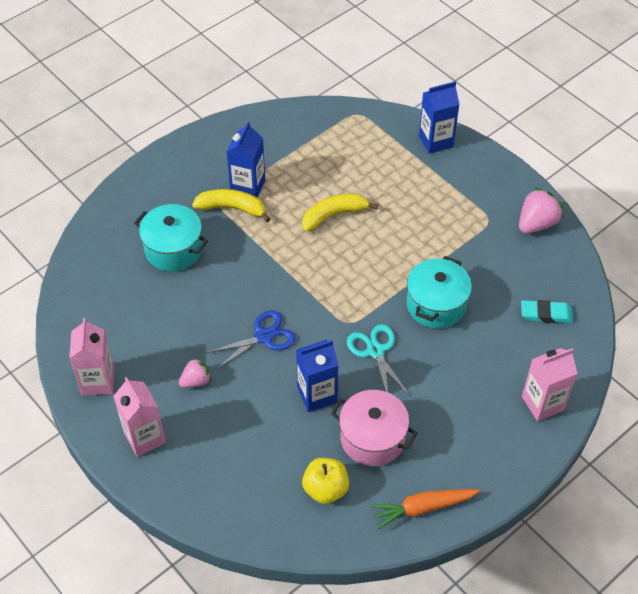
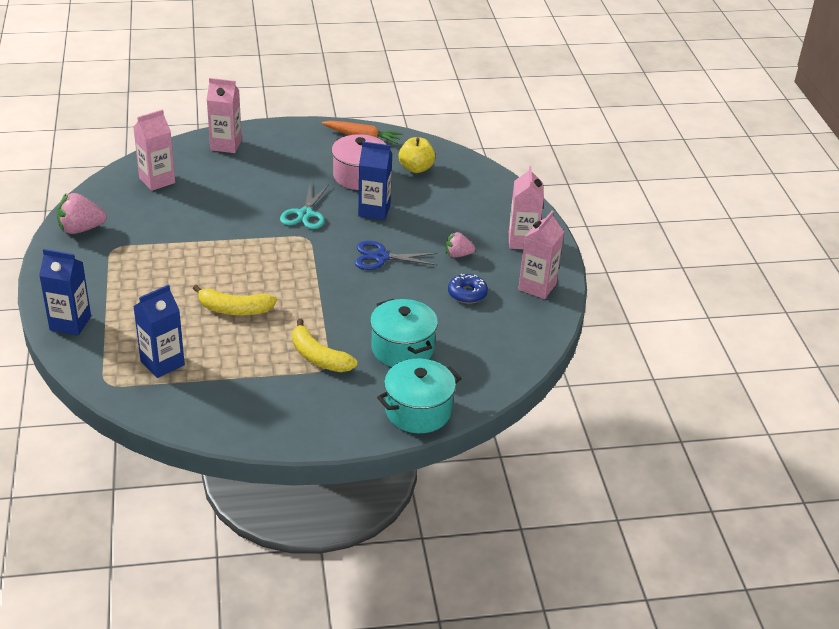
camera: 150 degrees left, 15 degrees down
(157, 336) = (467, 294): none -> blue donut
(248, 187) = (286, 368): blue carton -> blue carton (162, 363)
(436, 305) = (228, 218): turquoise pot -> turquoise pot (418, 411)
(546, 314) = (157, 180): turquoise eraser -> pink carton

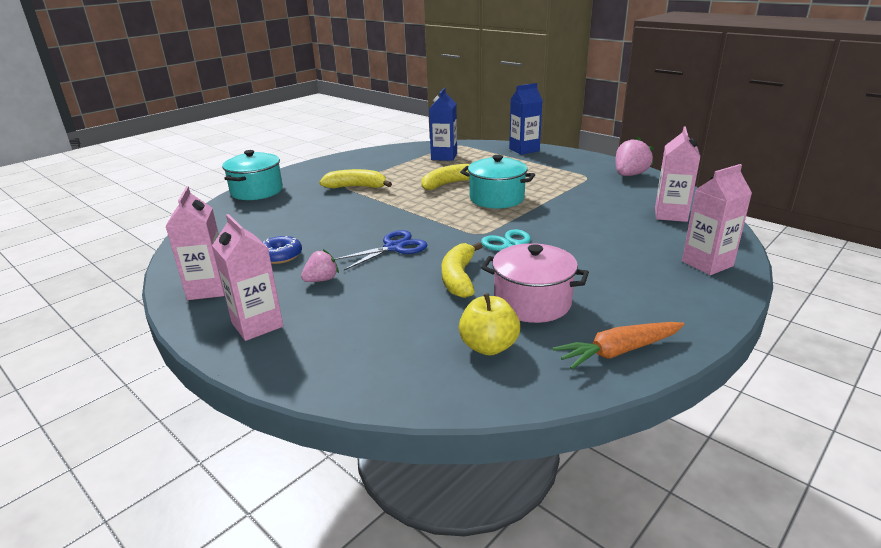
camera: 145 degrees right, 10 degrees down
(374, 211) = (459, 278): blue carton -> yellow banana
(402, 349) = (301, 209): turquoise pot -> turquoise pot (496, 198)

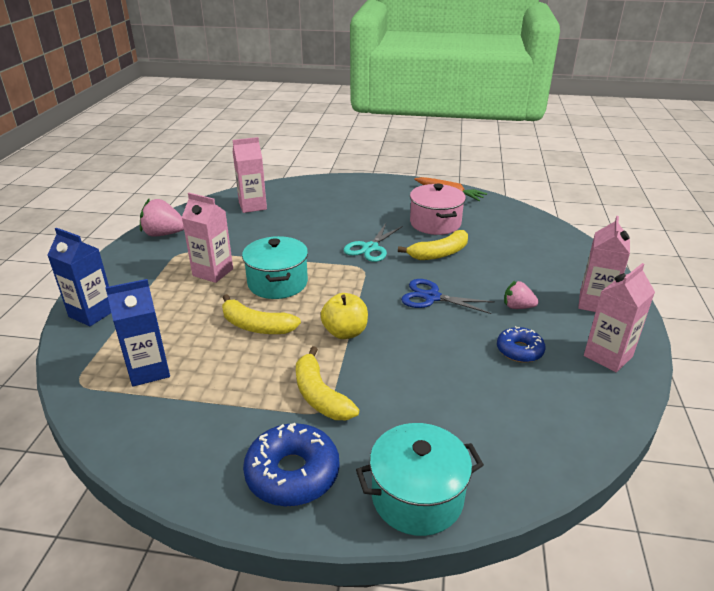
camera: 125 degrees left, 5 degrees up
(319, 172) = (292, 473): none -> blue donut
(488, 346) = (492, 223): yellow apple -> yellow apple (345, 332)
(707, 264) = (325, 187): pink carton -> pink carton (213, 272)

